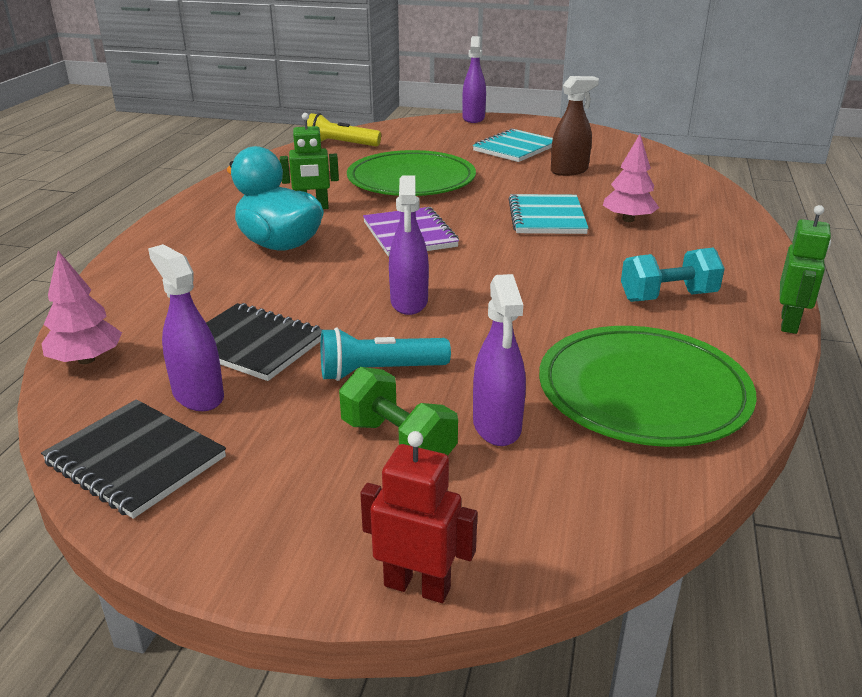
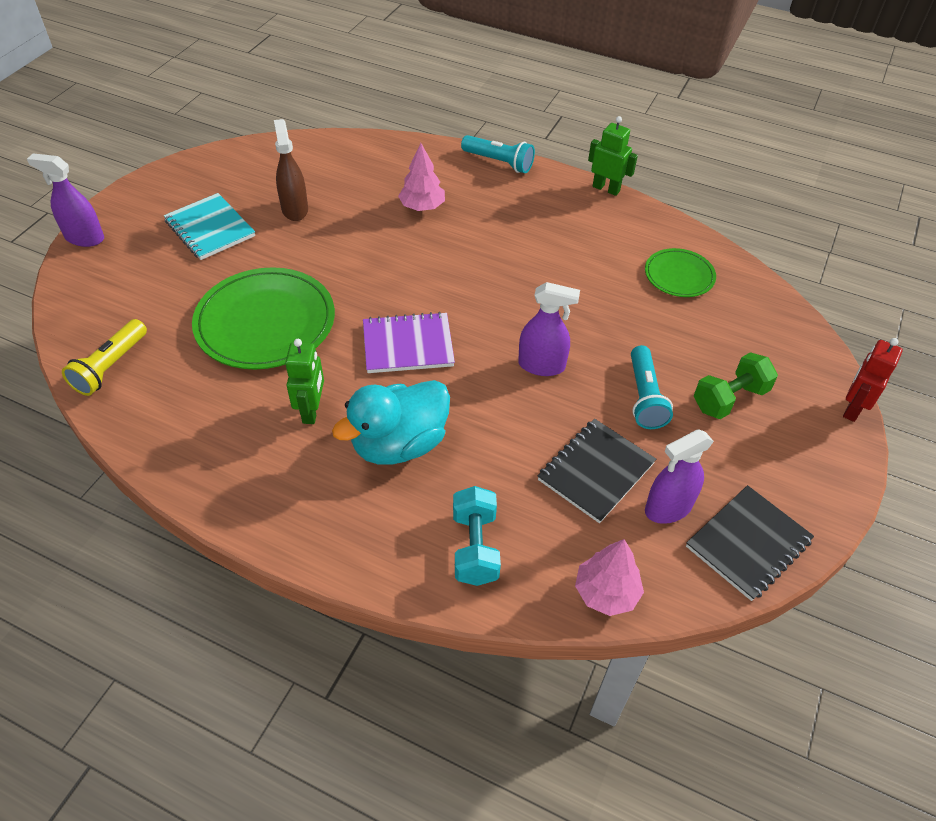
camera: 80 degrees left, 20 degrees up
(497, 426) = (713, 349): purple spray bottle -> none
(547, 217) = (400, 250): turquoise notebook -> none
(643, 391) = (679, 275): green plate -> green plate, size x0.54
(668, 297) = (561, 228): turquoise dumbbell -> turquoise dumbbell (475, 547)
(759, 250) = (499, 162): none -> turquoise flashlight

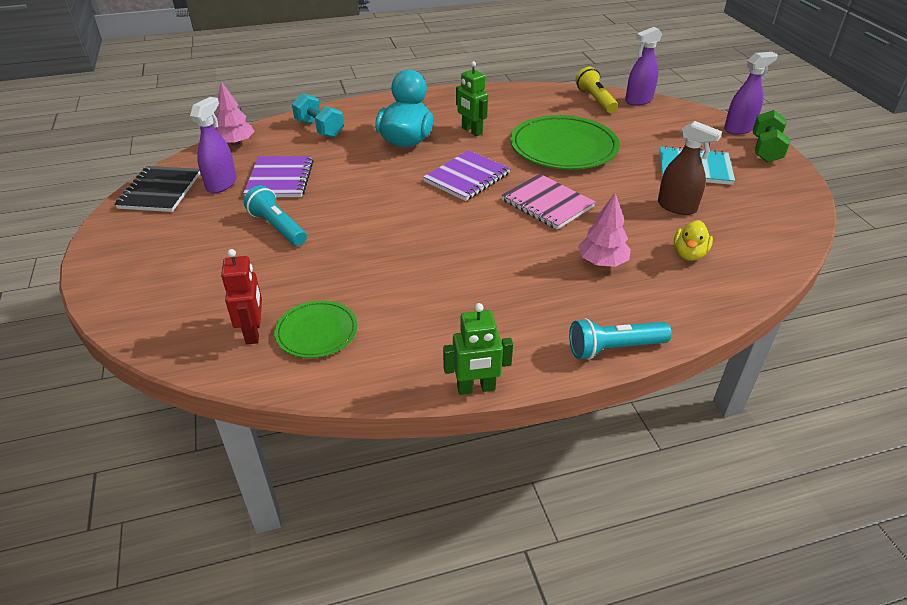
camera: 140 degrees right, 10 degrees down
(357, 178) = (689, 254): none -> yellow duck
(382, 273) = (547, 203): none -> pink notebook
(541, 365) = (368, 209): purple spray bottle -> purple spray bottle (638, 100)
(596, 472) = (280, 179): black notebook -> purple notebook
(729, 399) = (209, 256): green dumbbell -> green dumbbell (765, 150)
(852, 408) = (96, 300): red robot -> red robot (253, 332)

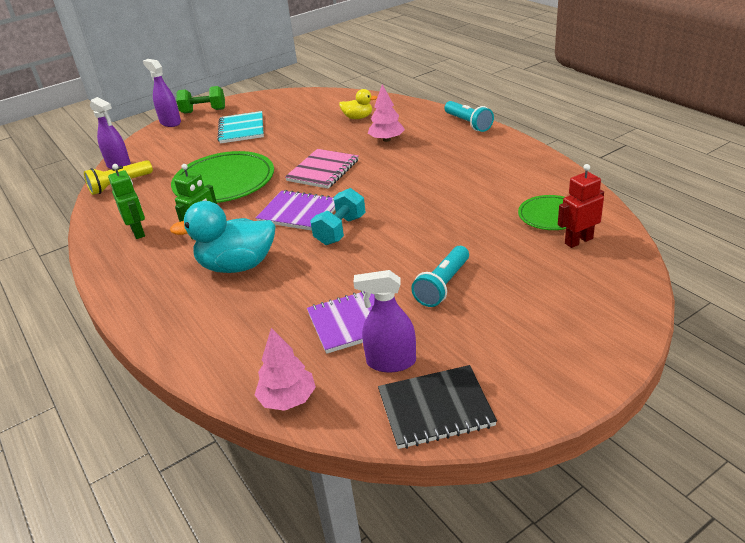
camera: 105 degrees left, 5 degrees down
(319, 129) = (225, 339): turquoise dumbbell -> turquoise dumbbell (340, 230)
(476, 388) = (540, 151): green robot -> green robot (138, 232)
(677, 207) = (301, 128): brown spray bottle -> none

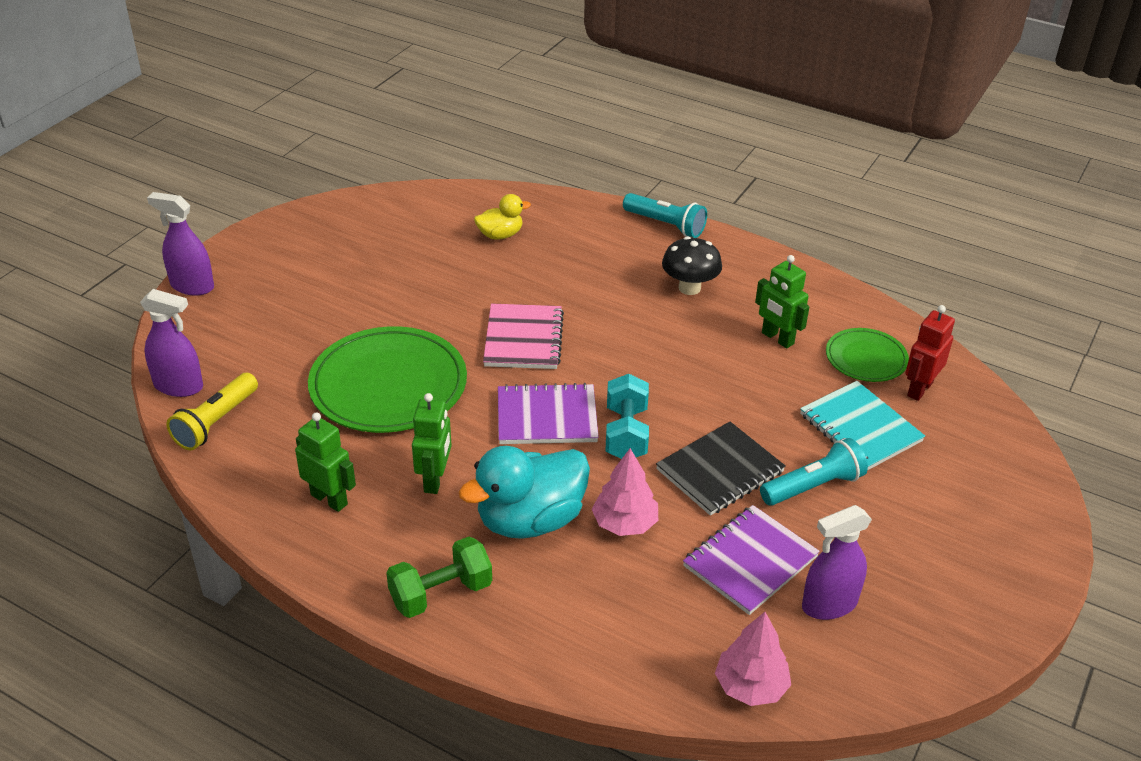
camera: 30 degrees left, 5 degrees up
(203, 111) = (232, 255): green dumbbell -> green dumbbell (441, 594)
(241, 129) = (331, 282): turquoise notebook -> turquoise notebook (860, 428)
(386, 140) = (573, 270): pink tree -> pink tree (624, 523)
(435, 408) = (917, 647): black notebook -> black notebook (720, 471)
(443, 285) = (813, 486): turquoise flashlight -> turquoise flashlight turned 120 degrees counterclockwise
(454, 158) = (689, 288): none -> black mushroom
(492, 194) = (777, 338): none -> green robot

